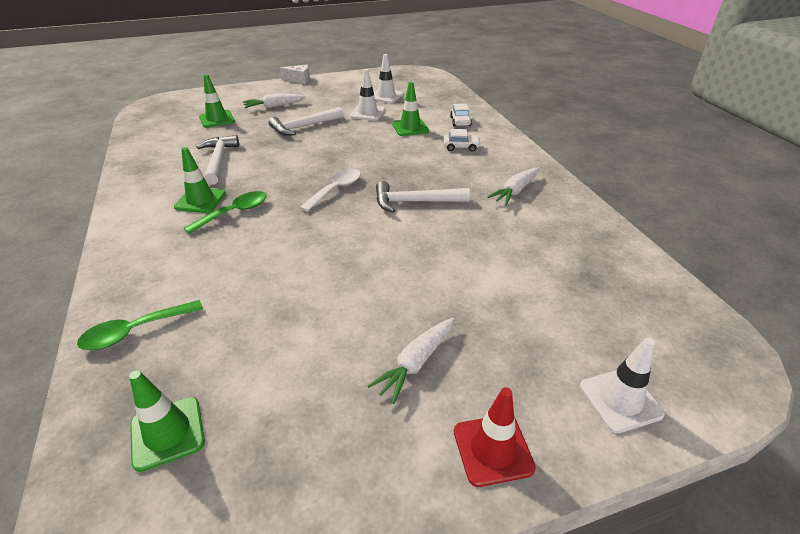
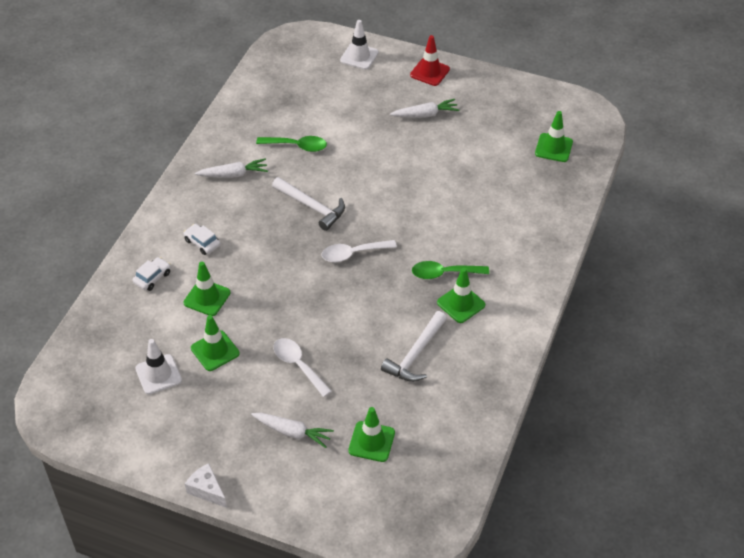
camera: 140 degrees left, 10 degrees up
(135, 331) = (550, 208): green spoon -> green spoon (297, 146)
(304, 126) = (298, 365): white hammer -> white spoon
(367, 113) = (215, 351): white traffic cone -> green traffic cone

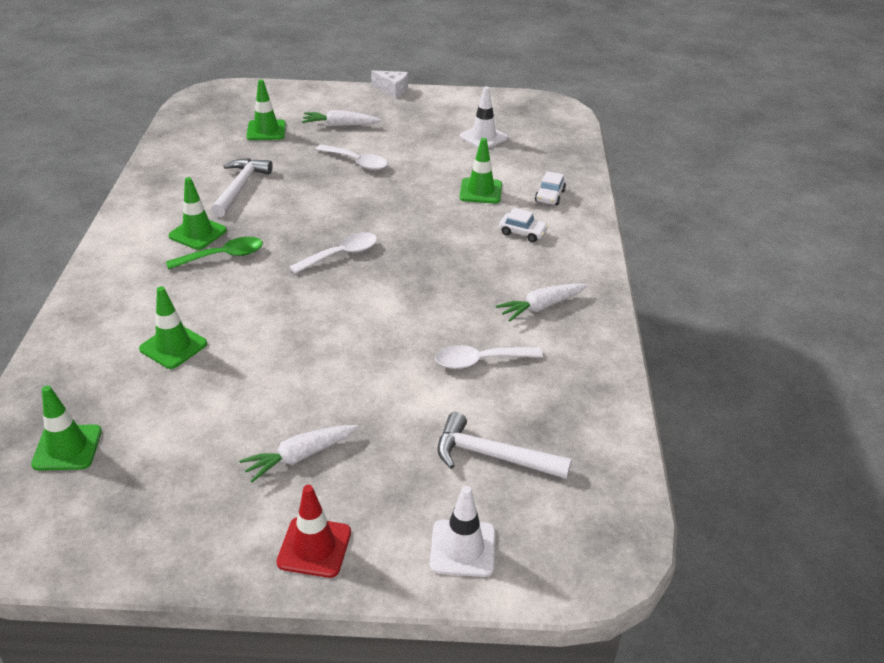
camera: 160 degrees right, 10 degrees down
(215, 351) = (443, 158): green traffic cone -> green traffic cone (173, 346)
(297, 146) = (480, 361): green spoon -> white spoon
(312, 207) = (416, 291): white hammer -> white hammer (493, 456)

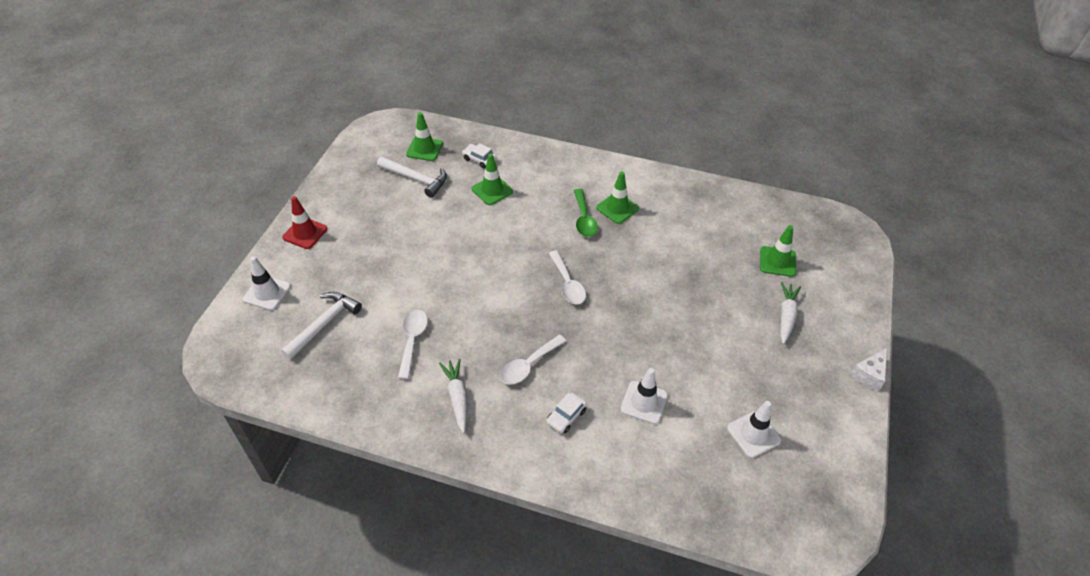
camera: 105 degrees right, 10 degrees up
(240, 187) = (679, 236): white hammer -> white hammer (416, 179)
(300, 457) = (371, 235): white carrot -> none
(357, 162) = (711, 317): white spoon -> white spoon (528, 365)
(480, 191) = (644, 402): green traffic cone -> white traffic cone
(550, 196) = (624, 460): white car -> white car (479, 159)

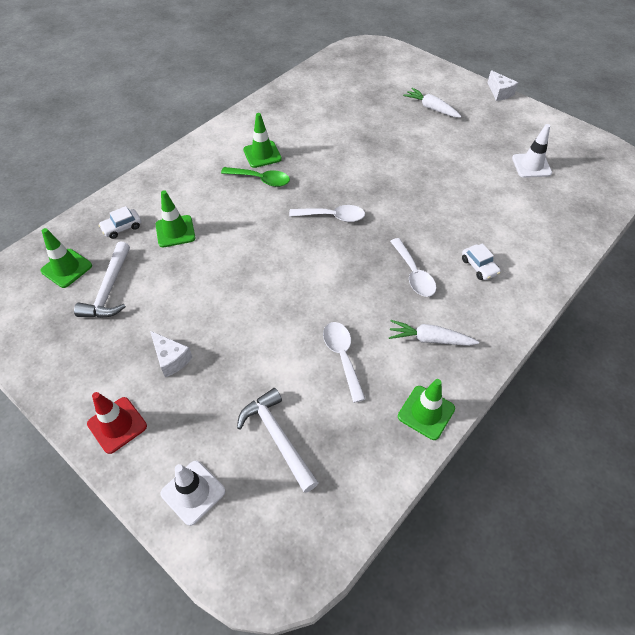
camera: 65 degrees left, 5 degrees up
(369, 238) = (171, 359): none -> white cheese
(412, 340) = (342, 357): white spoon -> white spoon turned 45 degrees clockwise
(416, 179) = (109, 289): white hammer -> white hammer turned 135 degrees clockwise
(644, 402) = (482, 213): white traffic cone -> none
(777, 261) = (377, 92): green traffic cone -> green traffic cone (426, 412)

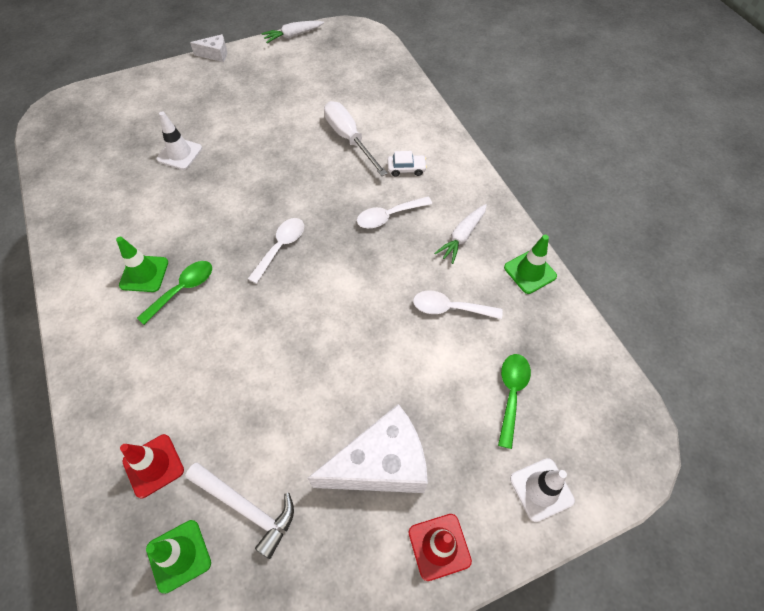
camera: 65 degrees left, 5 degrees up
(122, 227) = (153, 465): white car -> red traffic cone
(171, 359) = (381, 464): white cheese -> white cheese, size x2.09
(175, 231) = (201, 404): green traffic cone -> none
(278, 437) = (511, 394): white hammer -> green spoon
(413, 274) = (388, 216): white spoon -> white spoon turned 150 degrees clockwise
(431, 108) = (194, 108): white carrot -> white carrot (293, 36)
(481, 212) = (349, 139): none -> white screwdriver
(531, 165) = (319, 81): white traffic cone -> white traffic cone (179, 154)

